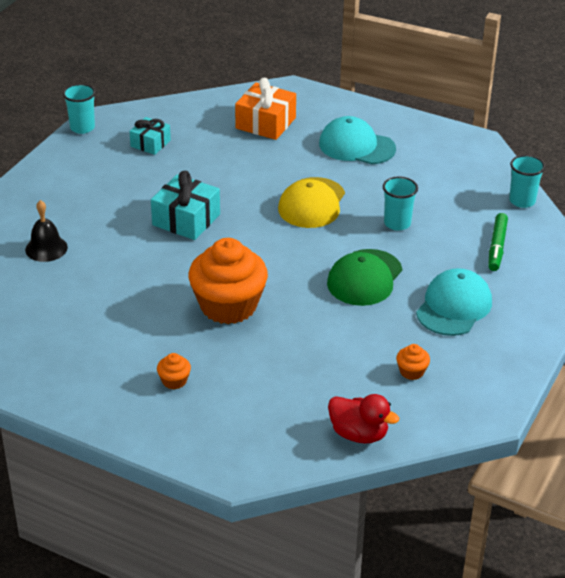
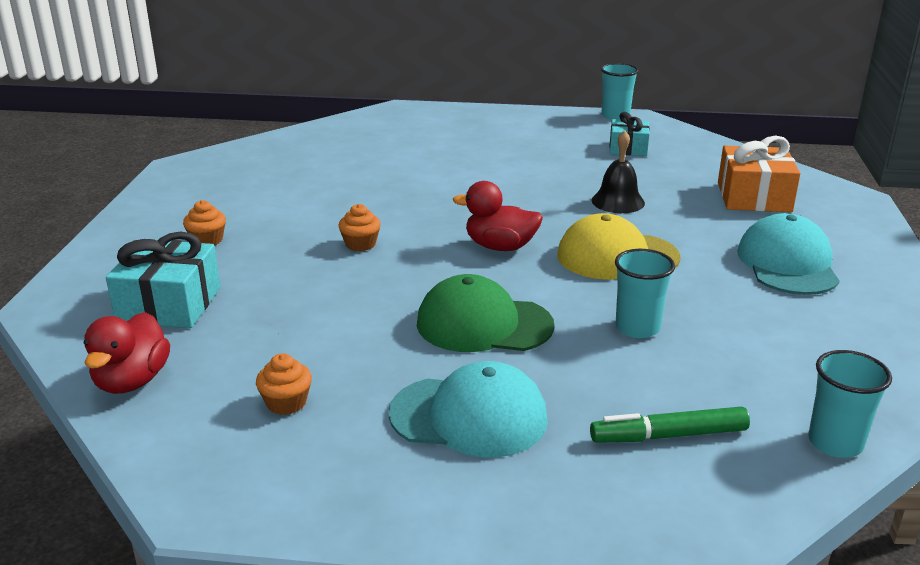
camera: 70 degrees right, 10 degrees down
(46, 248) = (397, 140): black bell -> black bell (618, 201)
(186, 219) = (506, 191): turquoise gift -> turquoise gift (169, 304)
(228, 306) = (360, 244): orange cupcake -> orange cupcake, size x0.41
(270, 245) = (500, 247): none -> red duck

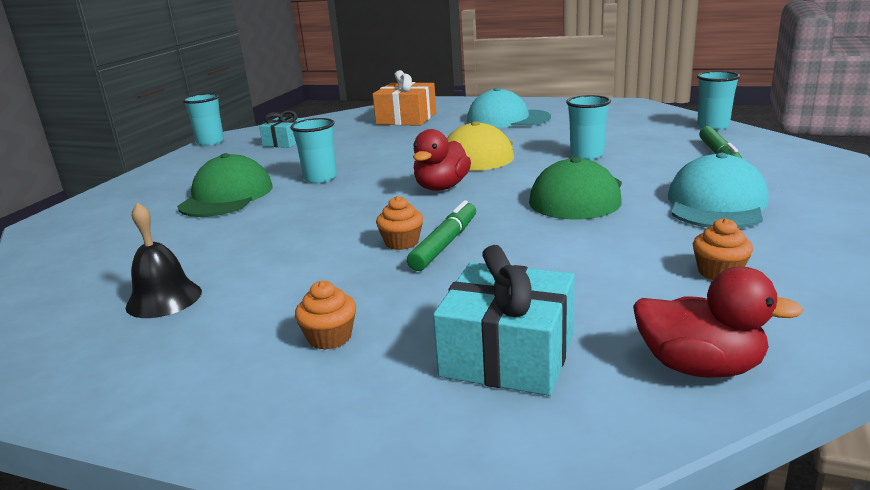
camera: 75 degrees left, 5 degrees down
(357, 263) = (445, 244): none -> green marker
(462, 155) = (226, 196): none -> green cap
(517, 185) = (320, 178): none -> turquoise cup
(618, 201) = (384, 150): black bell -> black bell (164, 299)

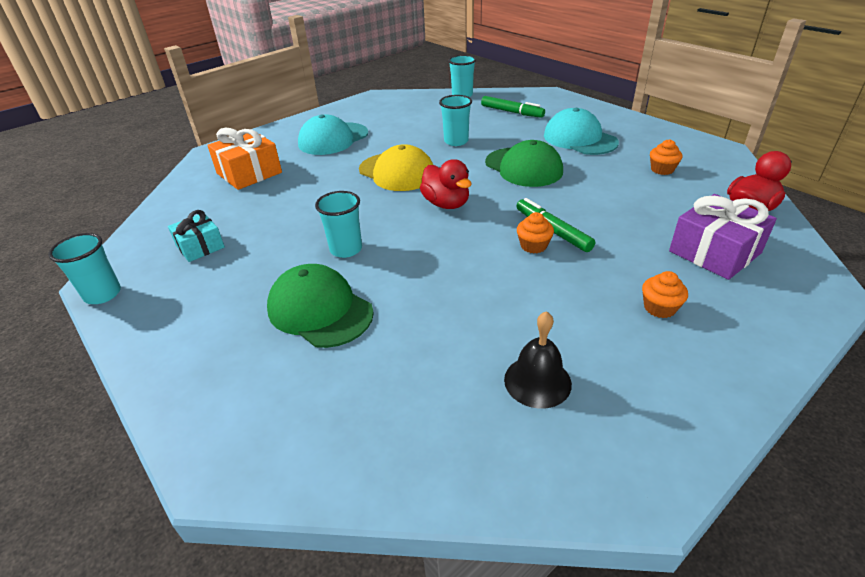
camera: 60 degrees left, 15 degrees up
(508, 354) = (714, 252): turquoise gift -> purple gift

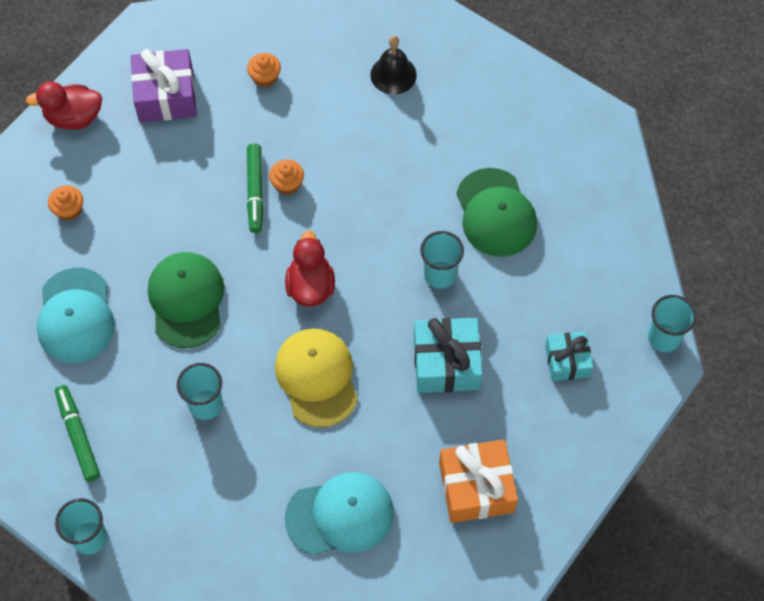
camera: 150 degrees left, 25 degrees up
(306, 210) = (446, 363): none -> turquoise gift

